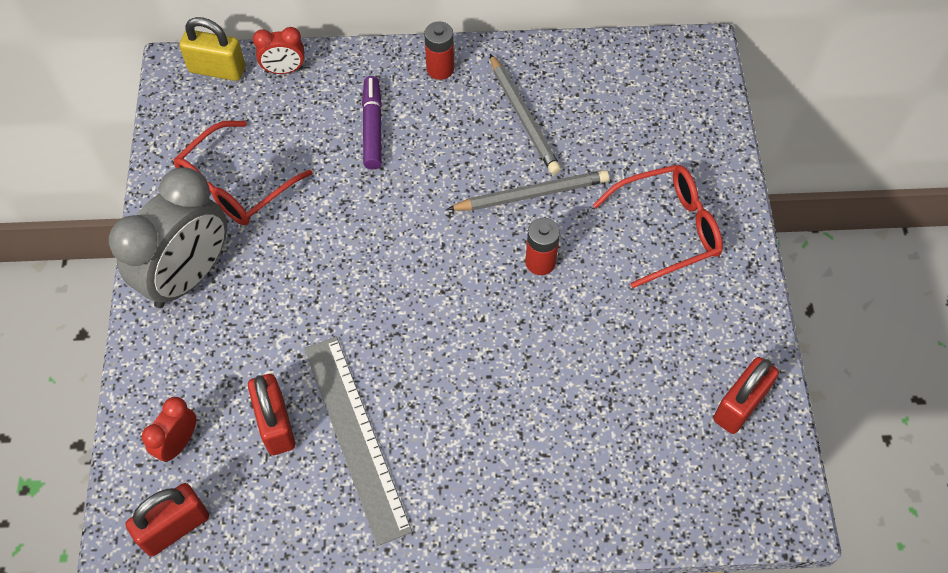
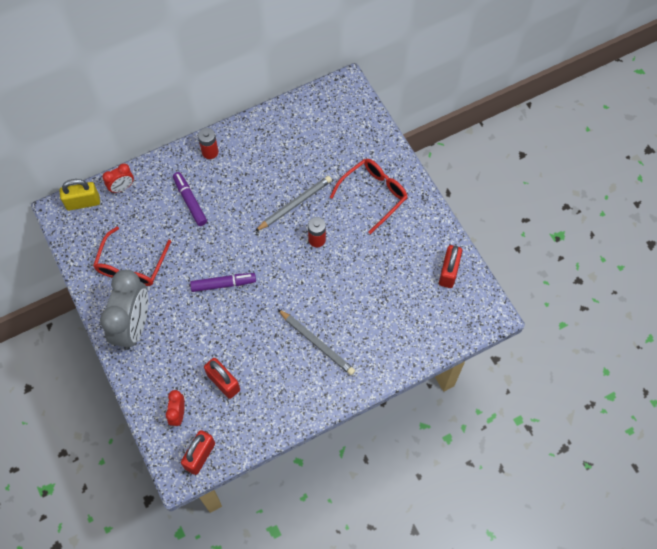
camera: 25 degrees left, 5 degrees up
(355, 437) = (267, 370): grey ruler -> none
(357, 270) = (223, 284): none -> purple marker
(523, 117) = (269, 162): grey pencil -> grey pencil (317, 343)

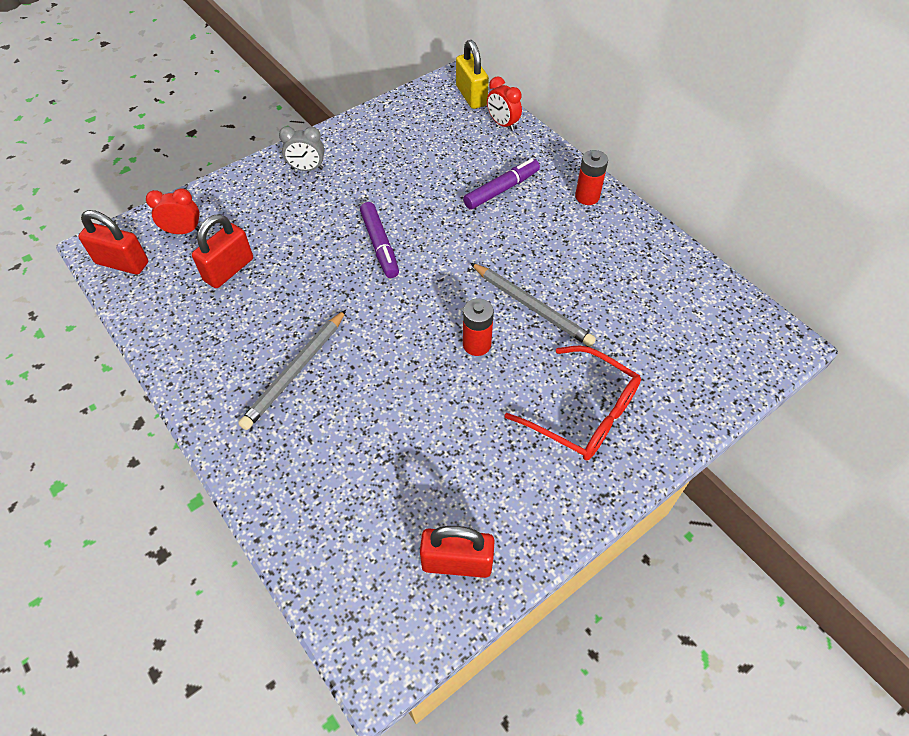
camera: 80 degrees right, 10 degrees down
(131, 265) = (392, 152): red glasses -> none
(134, 326) = (307, 169): grey clock -> grey clock, size x0.47

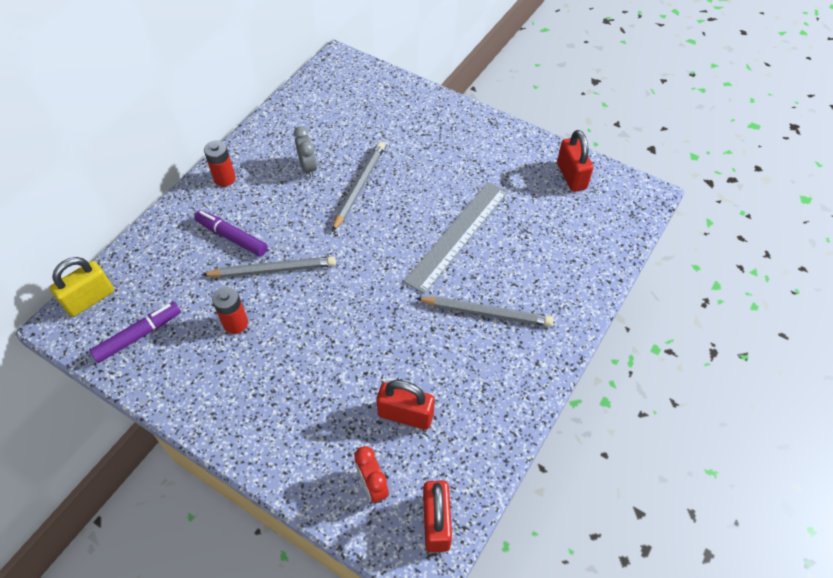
camera: 110 degrees left, 0 degrees up
(307, 169) = (244, 408): grey clock -> grey clock (308, 168)
(380, 245) = (331, 304): purple marker -> purple marker (139, 335)
(415, 380) = (457, 235): none -> grey ruler
(445, 212) = (273, 270): none -> grey pencil
(476, 344) = (409, 209): red battery -> red battery (235, 323)
(502, 124) = (134, 260): red clock -> none
(583, 413) = (439, 141): red glasses -> none

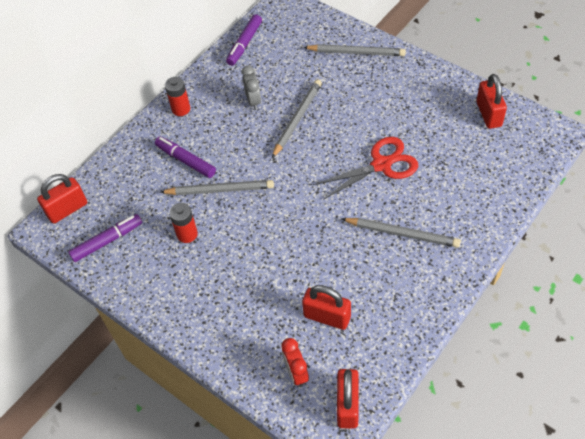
camera: 10 degrees right, 0 degrees up
(90, 299) = (67, 209): yellow padlock -> red padlock
(296, 105) = (244, 44): none -> purple marker
(421, 112) = (356, 52): none -> grey pencil
(457, 235) = (381, 165): grey ruler -> red scissors

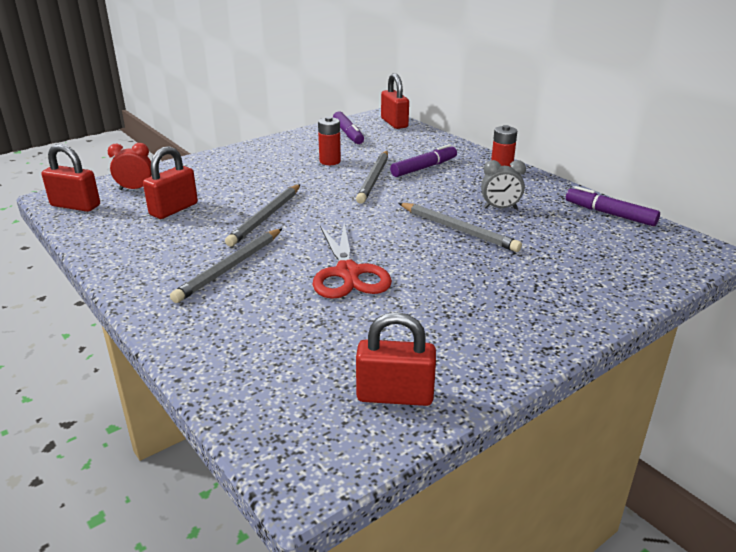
camera: 100 degrees right, 25 degrees down
(356, 52) = (582, 292): grey pencil -> grey pencil (266, 217)

